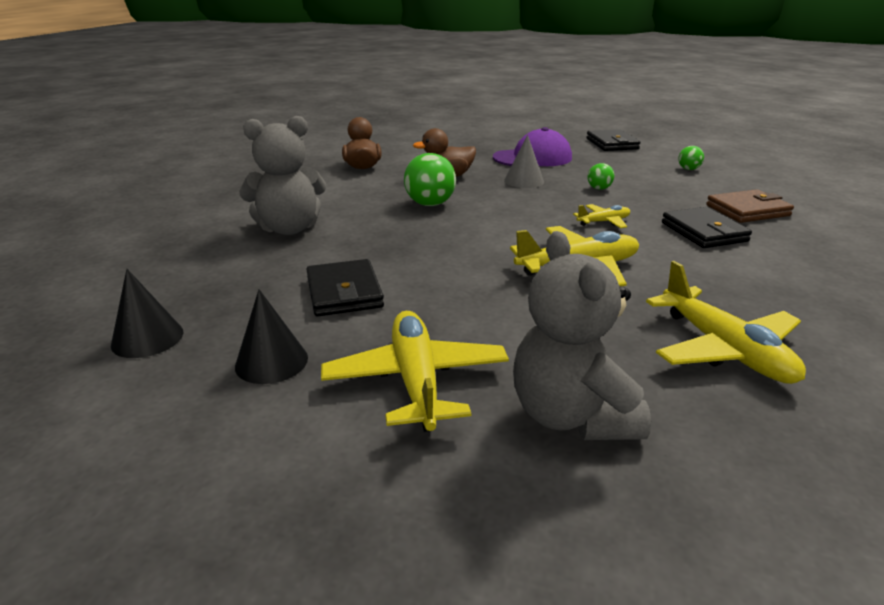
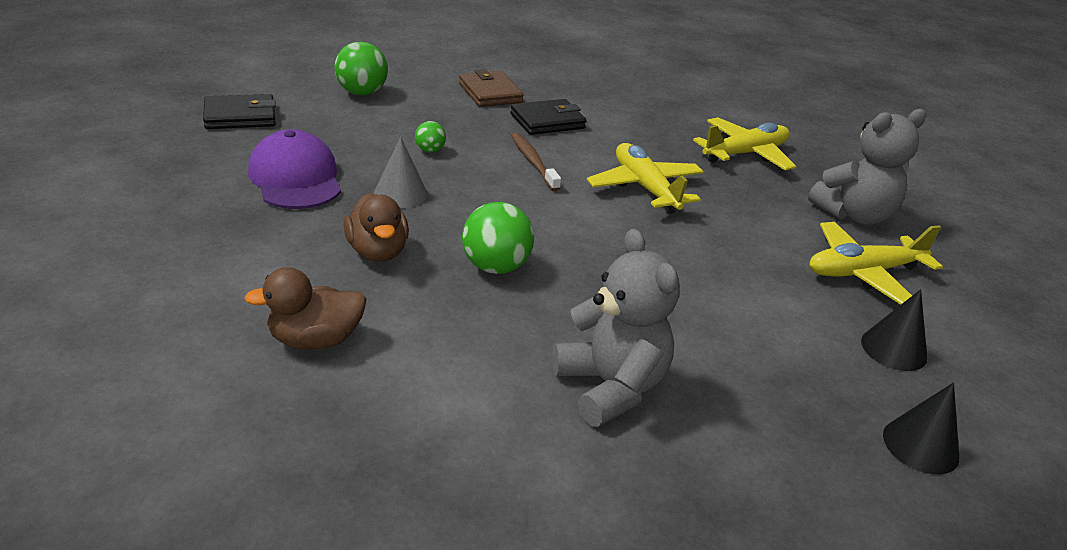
camera: 100 degrees left, 5 degrees up
(344, 292) = (757, 319): black wallet -> none
(603, 222) = (533, 162): yellow plane -> brown toothbrush
(688, 169) = (362, 93): green ball -> green ball, size x1.87

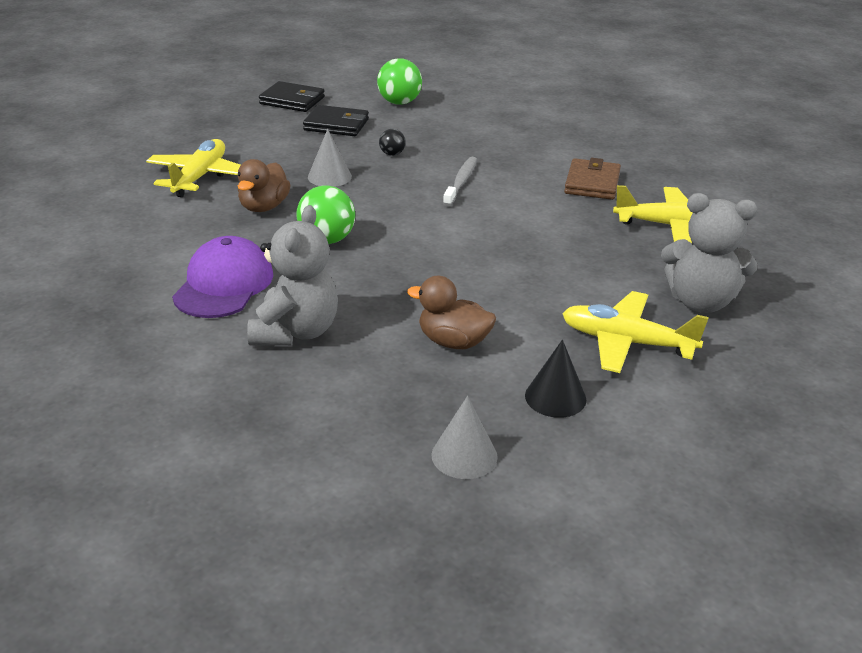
camera: 40 degrees right, 0 degrees up
(296, 178) = (274, 149): purple cap -> purple cap (224, 284)
(315, 340) = (162, 242): brown duck -> brown duck (453, 342)
(430, 150) = (392, 154): green ball -> black ball
(490, 93) = (503, 124): brown wallet -> brown wallet (592, 183)
(533, 162) = (461, 182): brown toothbrush -> grey toothbrush
(547, 121) = (520, 156): black wallet -> black wallet (336, 125)
(645, 188) = (527, 225): yellow plane -> yellow plane (200, 177)
(920, 445) = (464, 455): black cone -> grey cone

